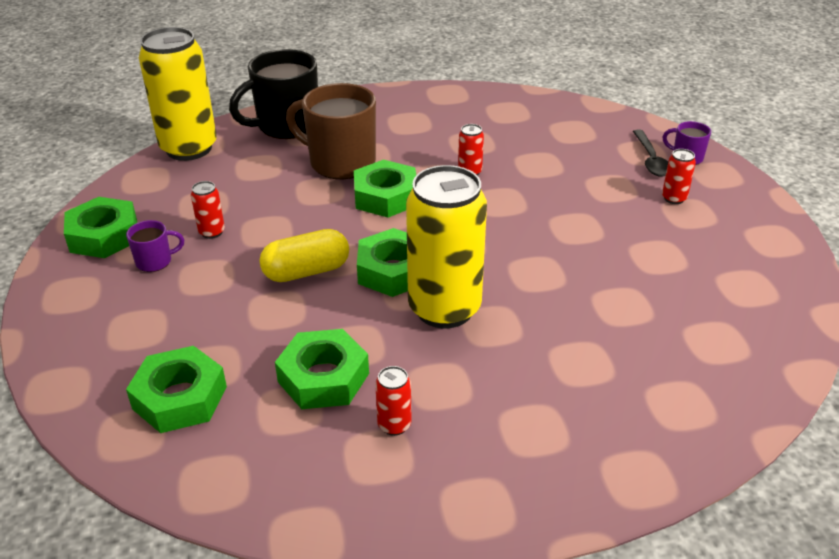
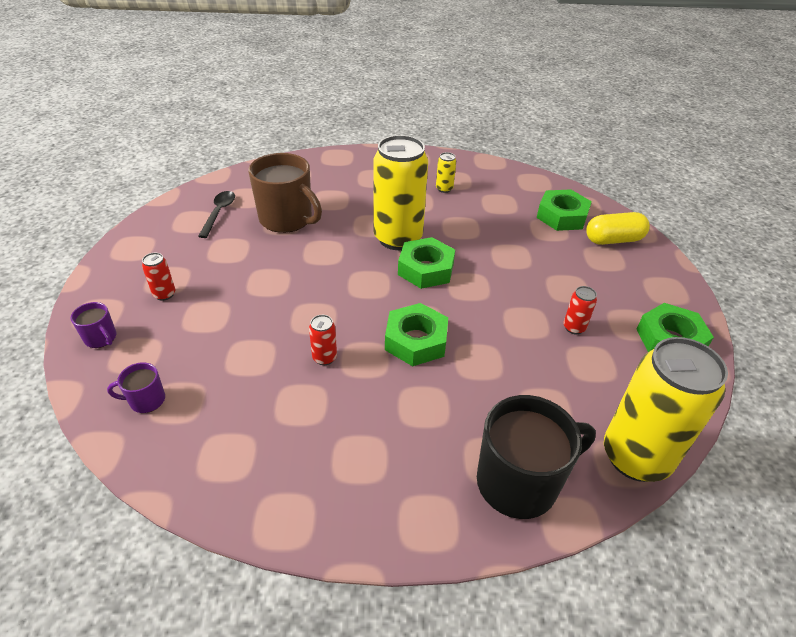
camera: 170 degrees left, 5 degrees up
(155, 261) = (613, 306): purple mug -> purple mug (146, 400)
(306, 271) = (491, 279): yellow capsule -> yellow capsule (613, 240)
(323, 377) = (480, 213): green nut -> none
(340, 162) = (454, 397): brown mug -> brown mug (287, 219)
(394, 425) = (444, 189): red can -> yellow can
(651, 160) = (138, 341): black spoon -> black spoon (219, 213)

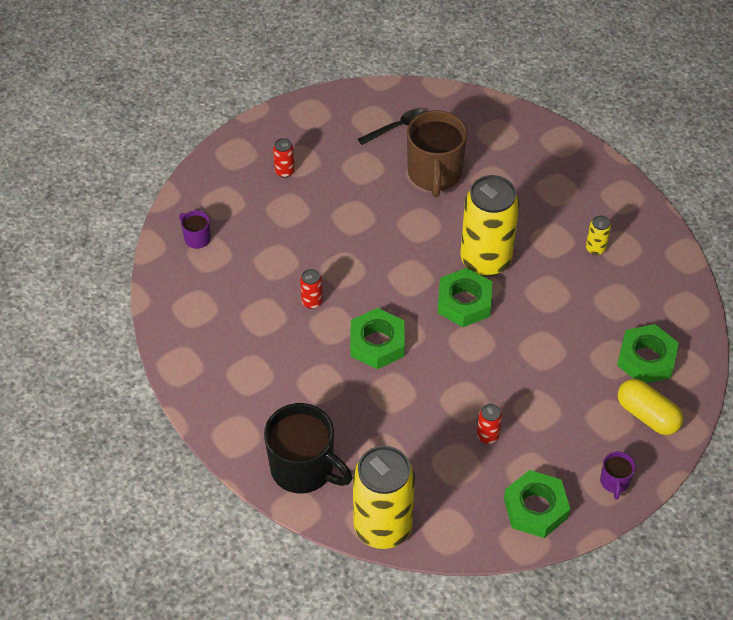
camera: 55 degrees right, 10 degrees up
(101, 338) = (219, 174): purple mug -> purple mug (614, 482)

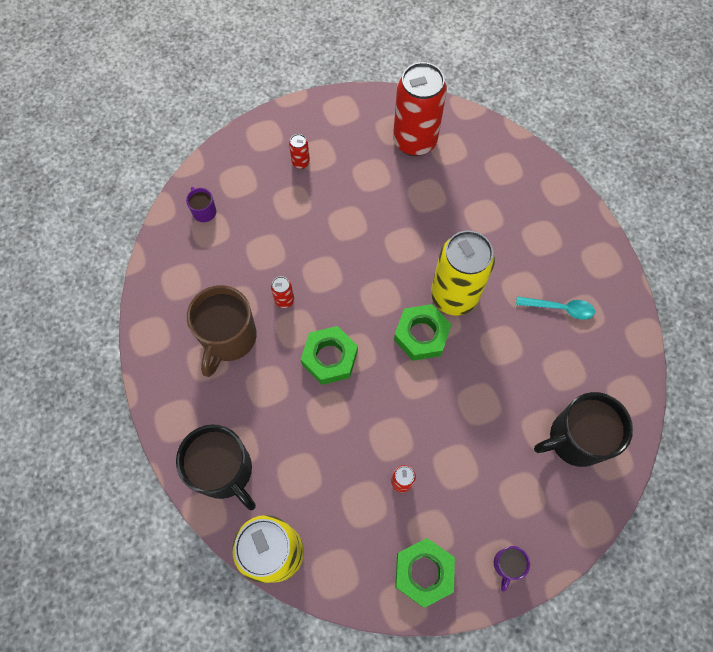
camera: 15 degrees right, 15 degrees up
(398, 127) = (414, 141): black spoon -> red can
(434, 174) = (433, 196): brown mug -> brown mug (228, 338)
(595, 248) = (560, 308): yellow can -> turquoise spoon
(646, 359) = (575, 439): green nut -> black mug
(647, 415) = (559, 500): yellow capsule -> none

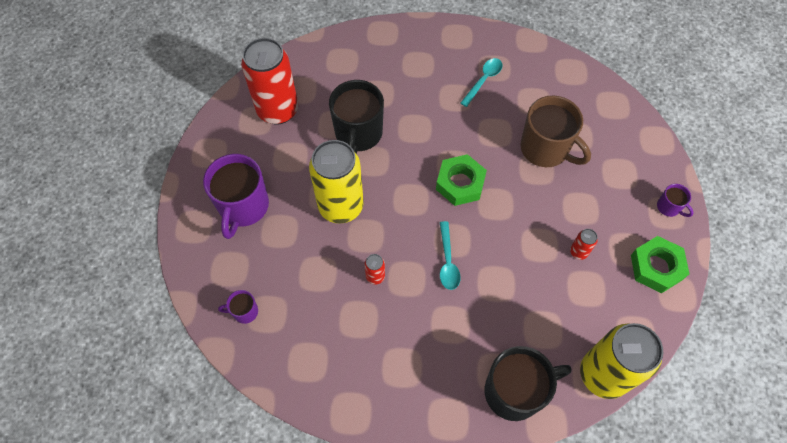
camera: 65 degrees left, 5 degrees down
(228, 338) = (388, 339): brown mug -> brown mug (545, 149)
(301, 162) = (243, 207): red can -> purple mug
(329, 358) = (447, 261): green nut -> turquoise spoon
(454, 296) = (437, 145): yellow can -> yellow can (341, 206)
(575, 439) = (590, 119): black mug -> black mug (358, 134)

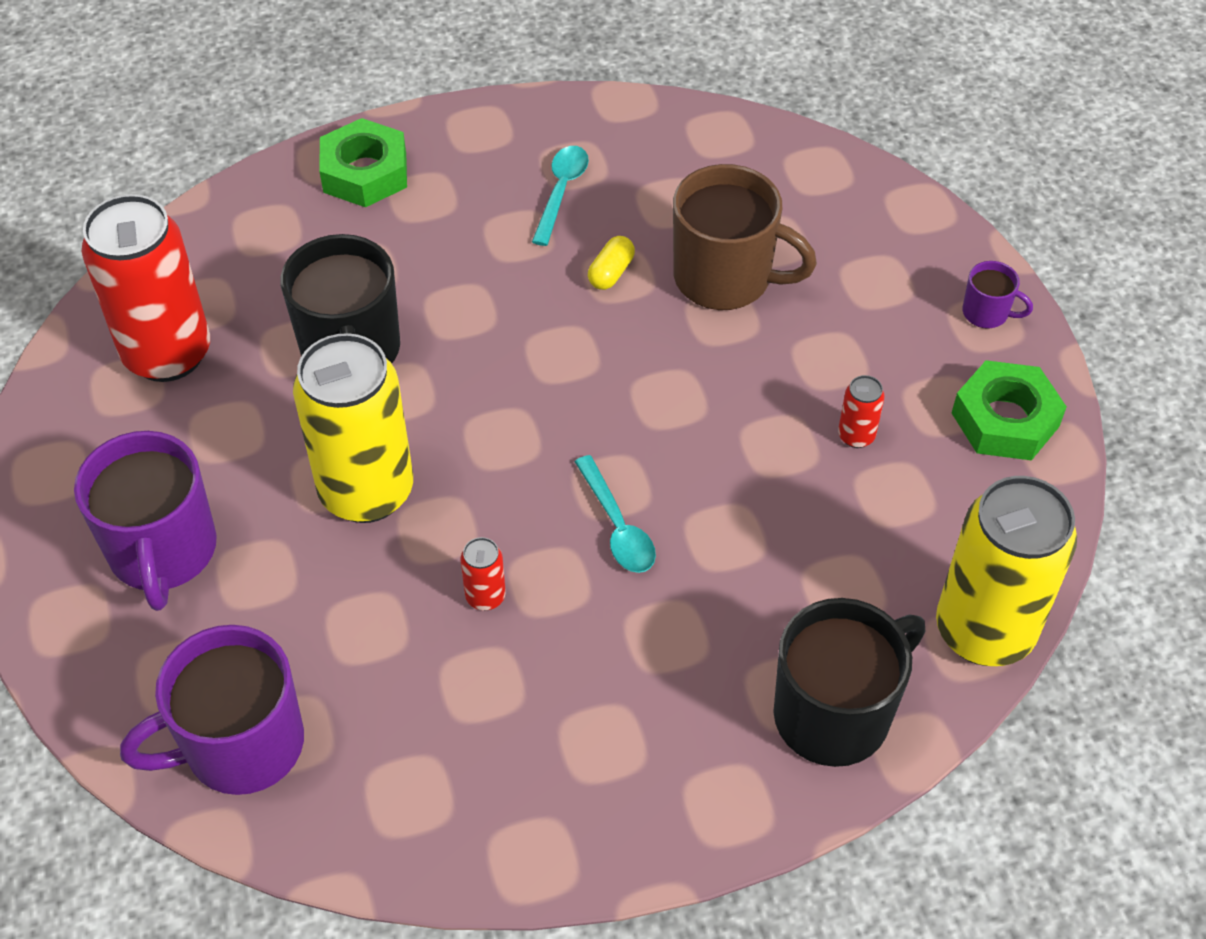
camera: 20 degrees left, 10 degrees down
(244, 312) = (241, 745): purple mug -> purple mug, size x2.15
(460, 183) = (587, 383): green nut -> green nut (365, 173)
(492, 130) = (611, 272): none -> yellow capsule

